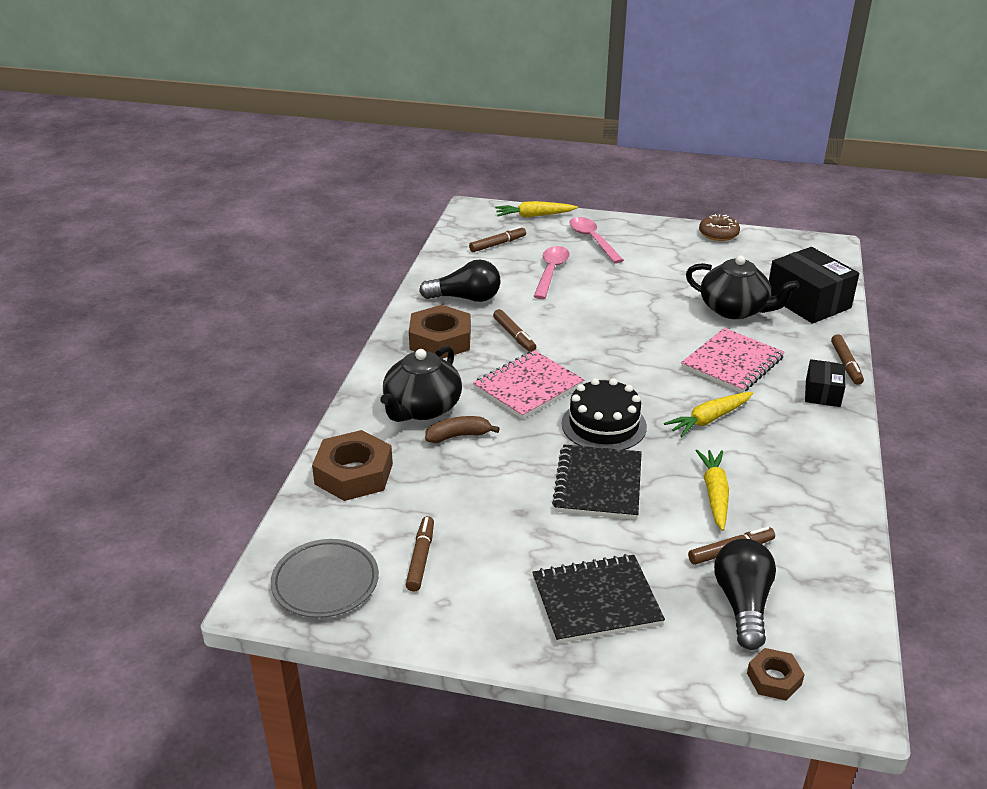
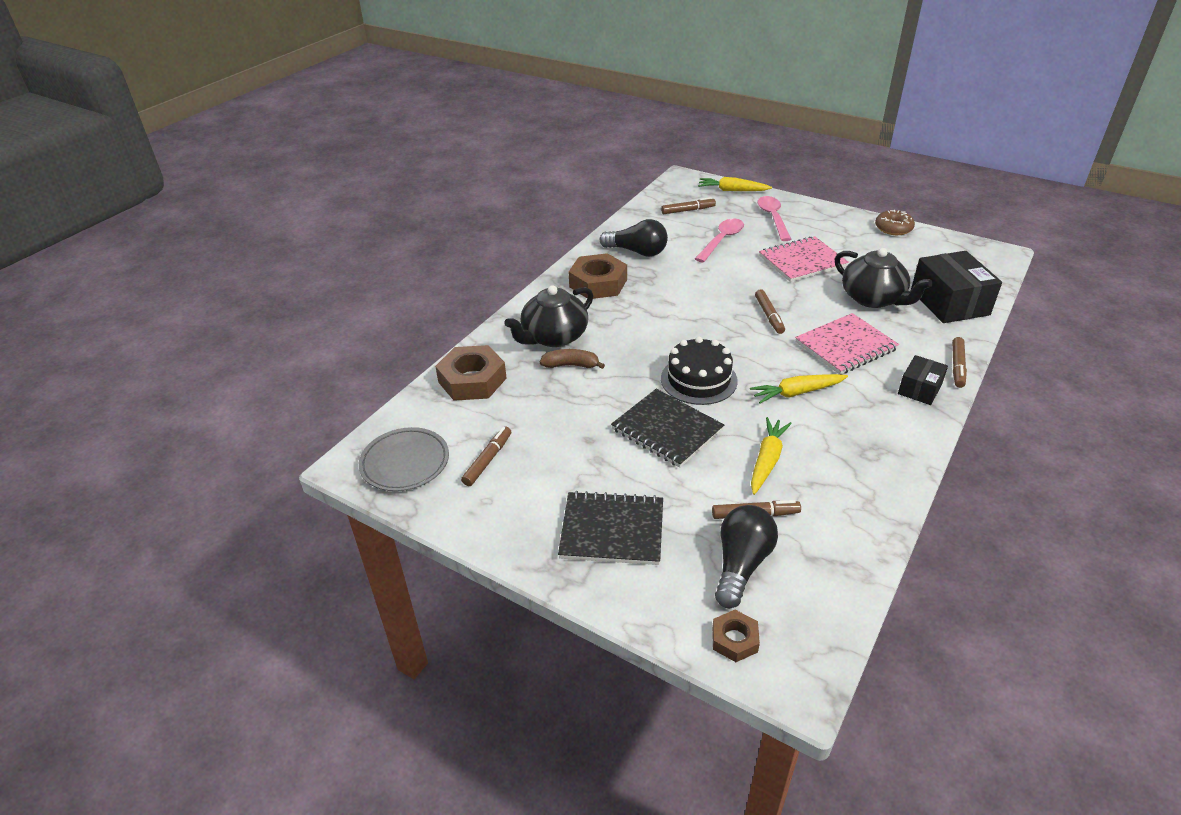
camera: 20 degrees right, 5 degrees up
(514, 335) = (661, 289): brown marker -> brown marker (769, 316)
(528, 387) = (650, 335): pink notebook -> pink notebook (802, 261)
(598, 484) = (667, 430): black notebook -> black notebook turned 75 degrees counterclockwise

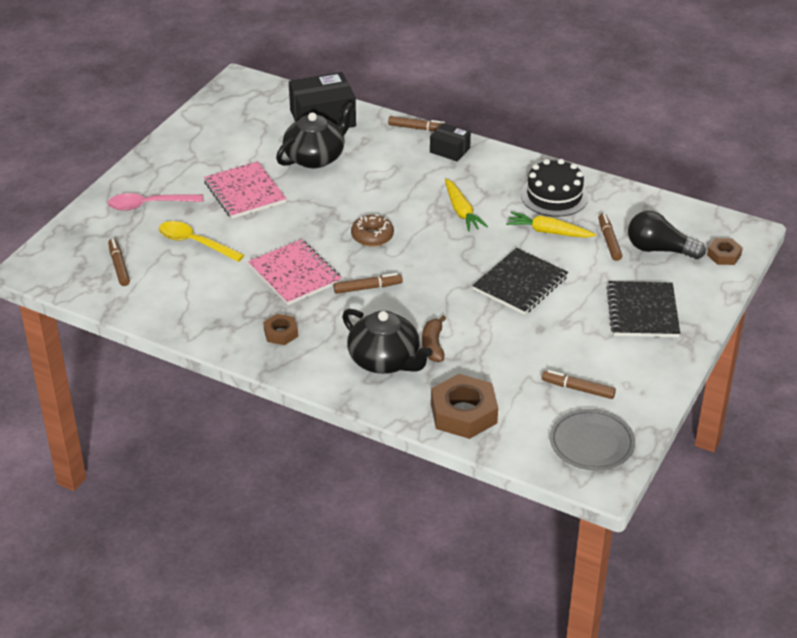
camera: 95 degrees left, 0 degrees up
(598, 283) = (281, 333): brown nut -> brown nut, size x0.54
(637, 252) = (214, 305): black light bulb -> none
(698, 379) = (448, 264): black cake -> black cake (554, 196)
(721, 240) = (195, 243): pink spoon -> yellow spoon
(732, 190) = (74, 231): yellow carrot -> none
(769, 316) = (344, 219): brown marker -> brown marker (368, 288)
(845, 346) = (392, 180): pink notebook -> pink notebook (295, 274)
(893, 228) = (183, 131): brown donut -> brown donut (372, 236)

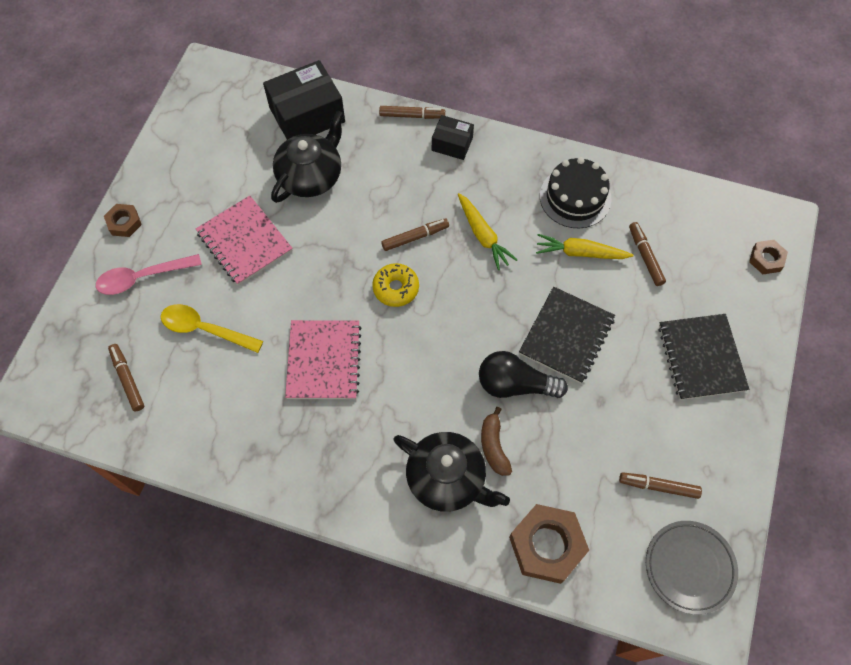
camera: 10 degrees left, 25 degrees up
(281, 333) = (326, 455): brown nut -> brown nut (124, 223)
(295, 274) = (324, 361): pink notebook -> pink notebook turned 45 degrees clockwise
(368, 288) = (406, 369): brown marker -> brown marker (415, 237)
(372, 236) = (396, 288): brown donut -> yellow donut
(659, 249) = (699, 261): black light bulb -> black light bulb (515, 384)

